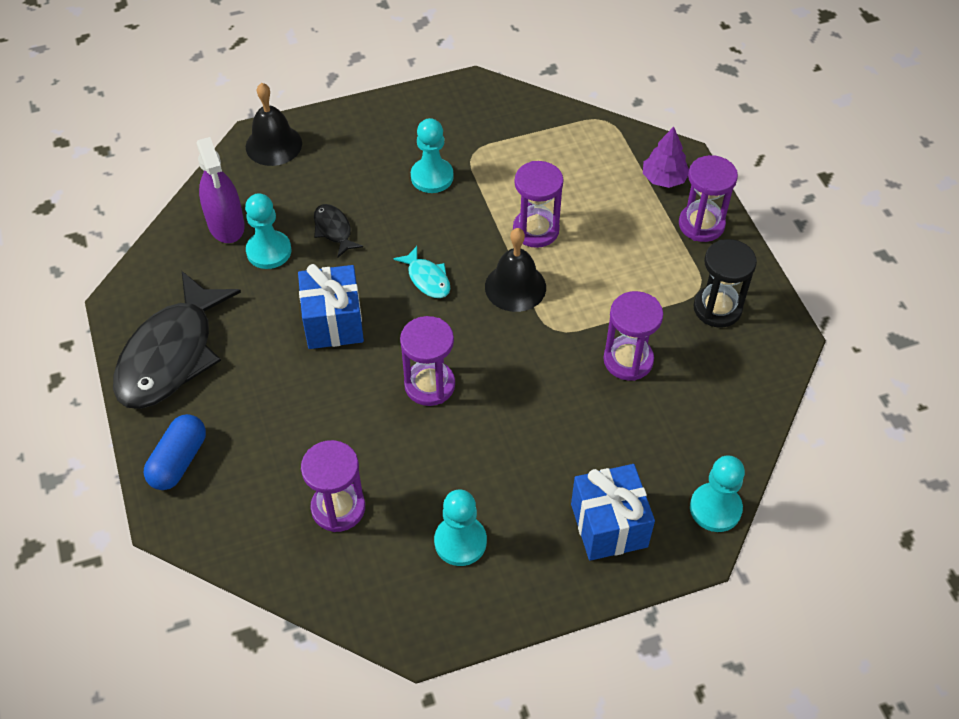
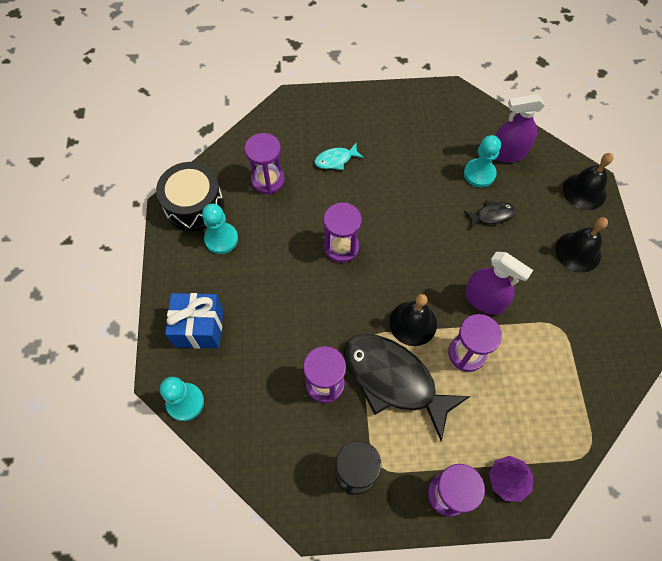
camera: 105 degrees right, 10 degrees up
(171, 355) = (404, 113): black fish -> black fish (393, 380)
(178, 461) = (326, 108): blue capsule -> none
(333, 322) = (408, 201): blue gift -> none
(366, 144) = (578, 252): none -> black bell
(411, 601) = (194, 205): none -> black drum
(427, 279) = (434, 265): turquoise fish -> turquoise fish (336, 160)
(432, 177) = (536, 291): turquoise pawn -> none
(459, 223) = (484, 299): none -> purple spray bottle

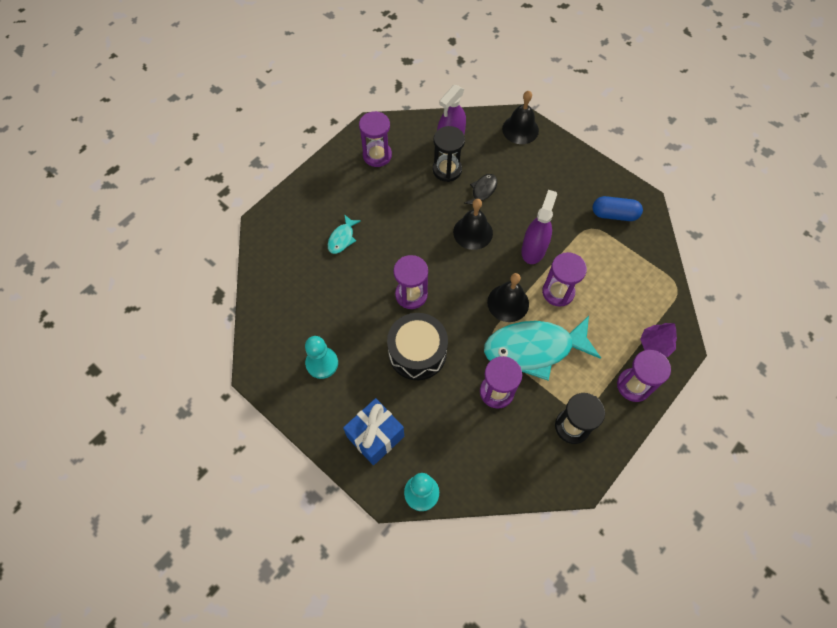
camera: 45 degrees left, 0 degrees up
(194, 205) = (274, 358): black drum -> black drum (417, 352)
(268, 180) = (309, 293): purple hourglass -> purple hourglass (377, 155)
(393, 380) = (534, 349): black fish -> turquoise fish
(479, 174) = (447, 170): turquoise pawn -> black hourglass
(484, 299) = (533, 249): purple spray bottle -> purple spray bottle turned 60 degrees counterclockwise
(578, 252) = (555, 171): black bell -> black bell (473, 232)
(596, 335) = (614, 214): none -> blue capsule

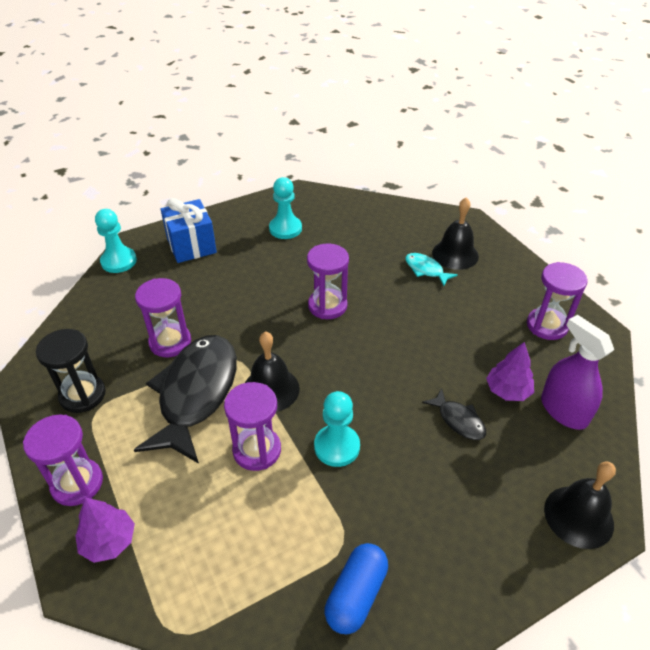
camera: 110 degrees right, 20 degrees down
(417, 352) = (256, 293): black drum -> none
(447, 170) = (507, 390): black hourglass -> purple tree
(473, 232) = (391, 387): black bell -> black bell (455, 254)
(533, 249) = (337, 447): purple spray bottle -> turquoise pawn
(534, 349) = (196, 393): turquoise fish -> black fish

